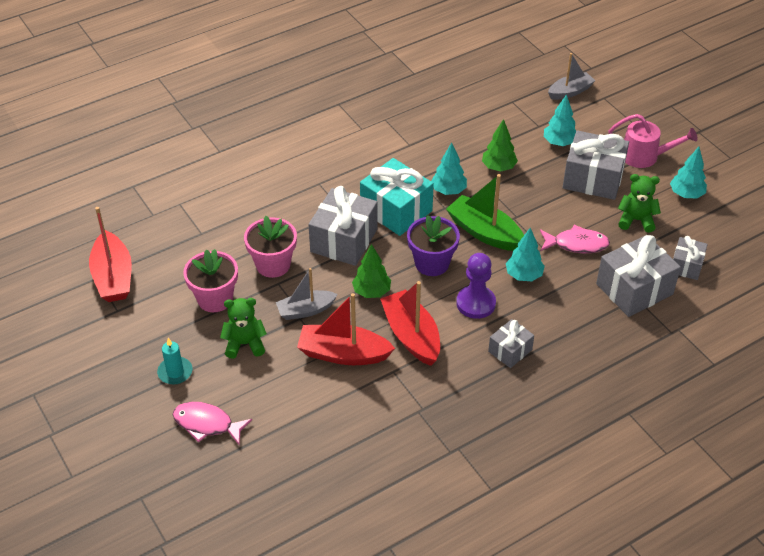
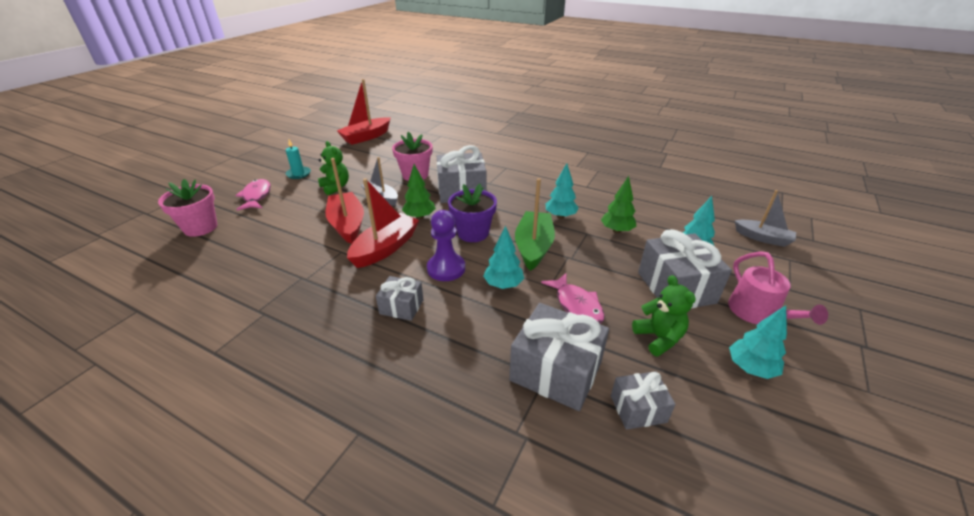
camera: 60 degrees right, 10 degrees down
(215, 299) = (370, 167): pink flower pot -> pink flower pot (200, 227)
(396, 210) = (513, 201): turquoise gift -> none

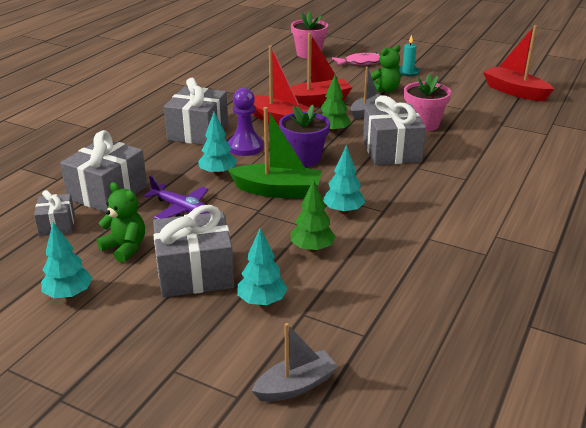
camera: 90 degrees right, 5 degrees down
(401, 307) = (198, 132): grey gift -> grey gift, size x1.81
(576, 305) = (181, 208): pink fish -> purple plane
(658, 338) = (125, 248): green teddy bear -> green teddy bear turned 120 degrees counterclockwise
(757, 313) = (139, 324): pink watering can -> none
(762, 238) = (296, 386): grey boat -> grey boat turned 150 degrees counterclockwise

